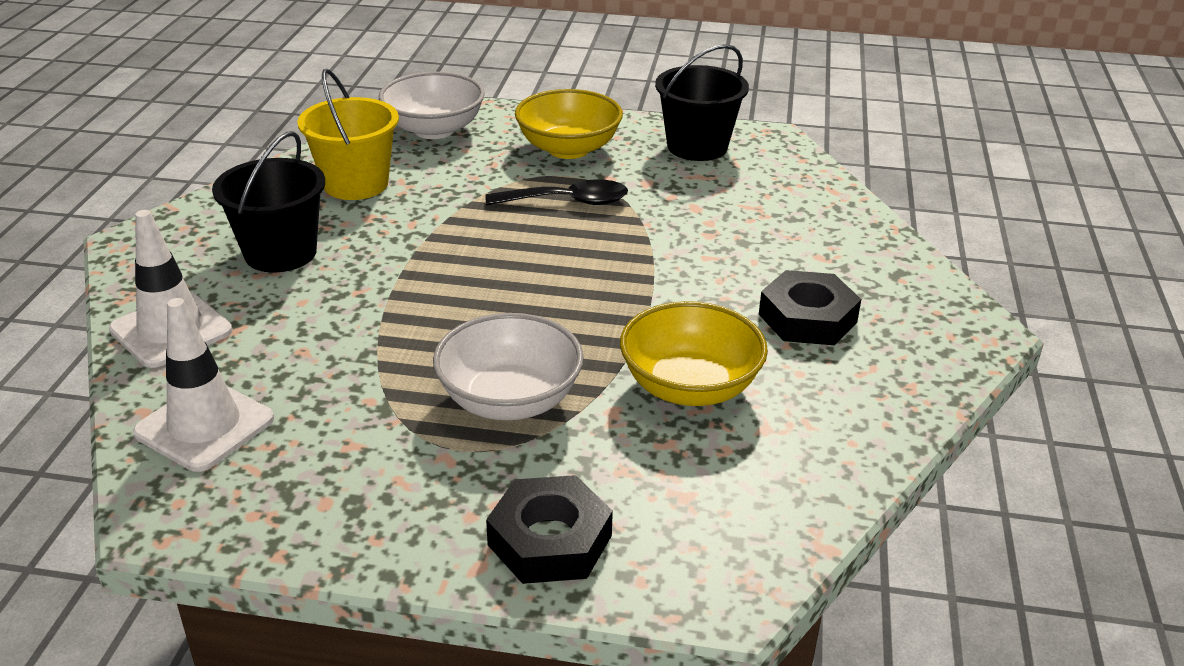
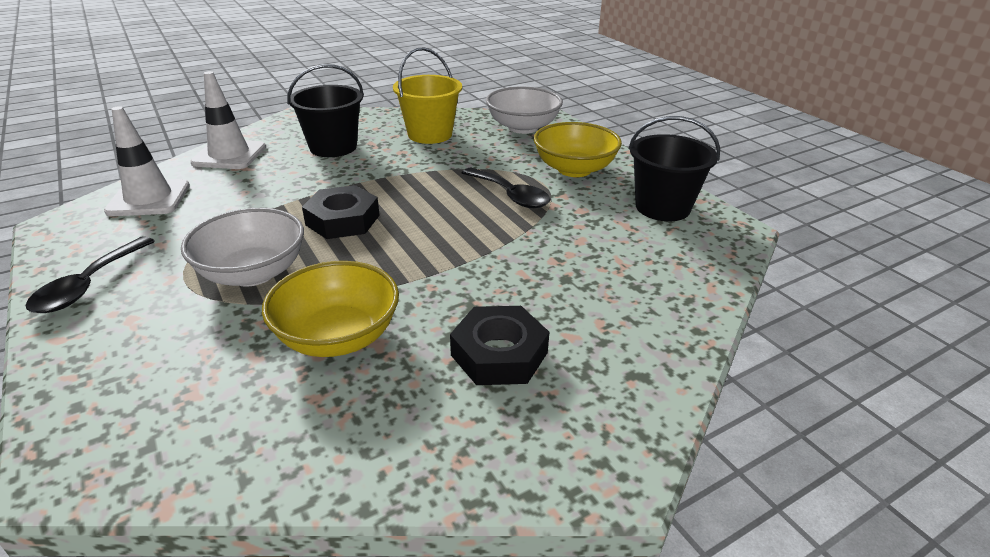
camera: 50 degrees right, 0 degrees up
(381, 521) = (89, 285): none -> black spoon
(550, 540) = (101, 355): black nut -> black nut (343, 220)

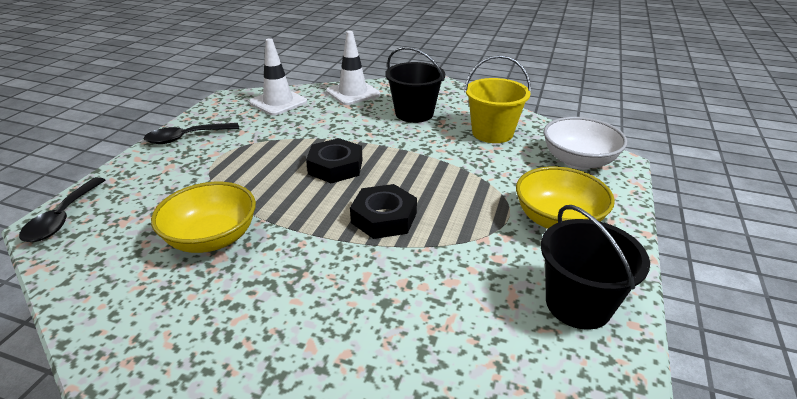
camera: 50 degrees right, 0 degrees up
(253, 273) = (245, 173): white bowl -> none
(499, 354) = (254, 318): black nut -> black nut (384, 218)
(510, 195) = (465, 212): black spoon -> black spoon (63, 218)

